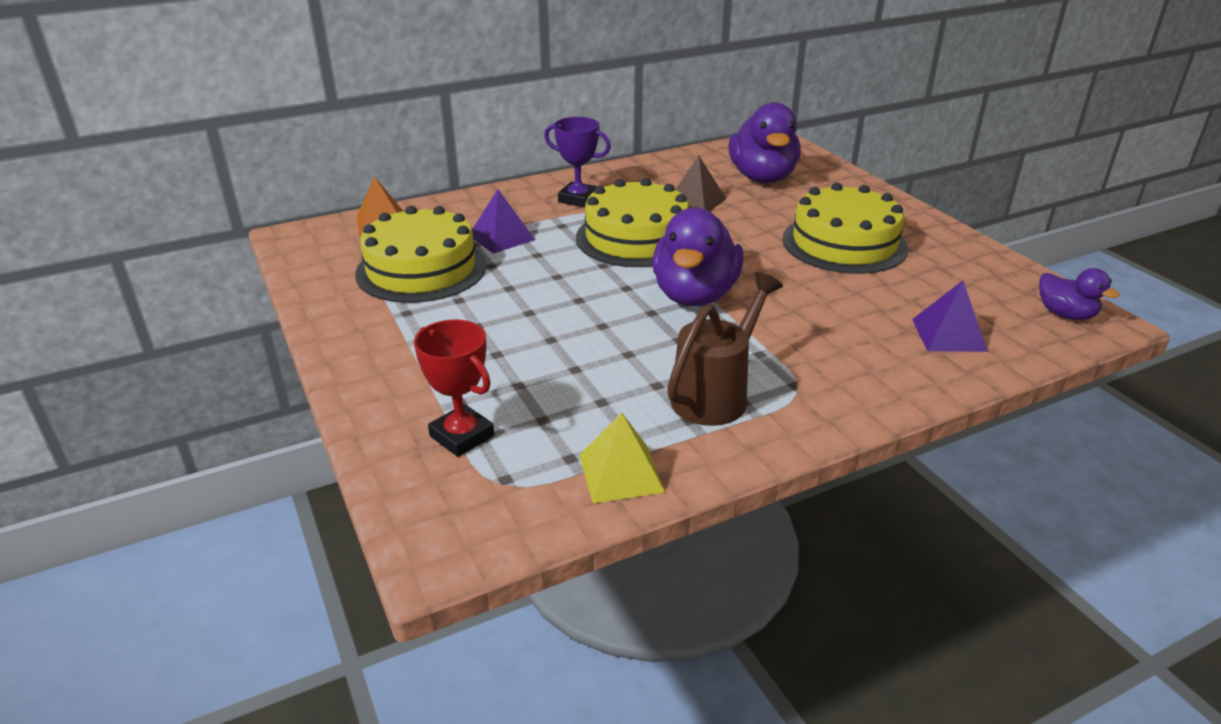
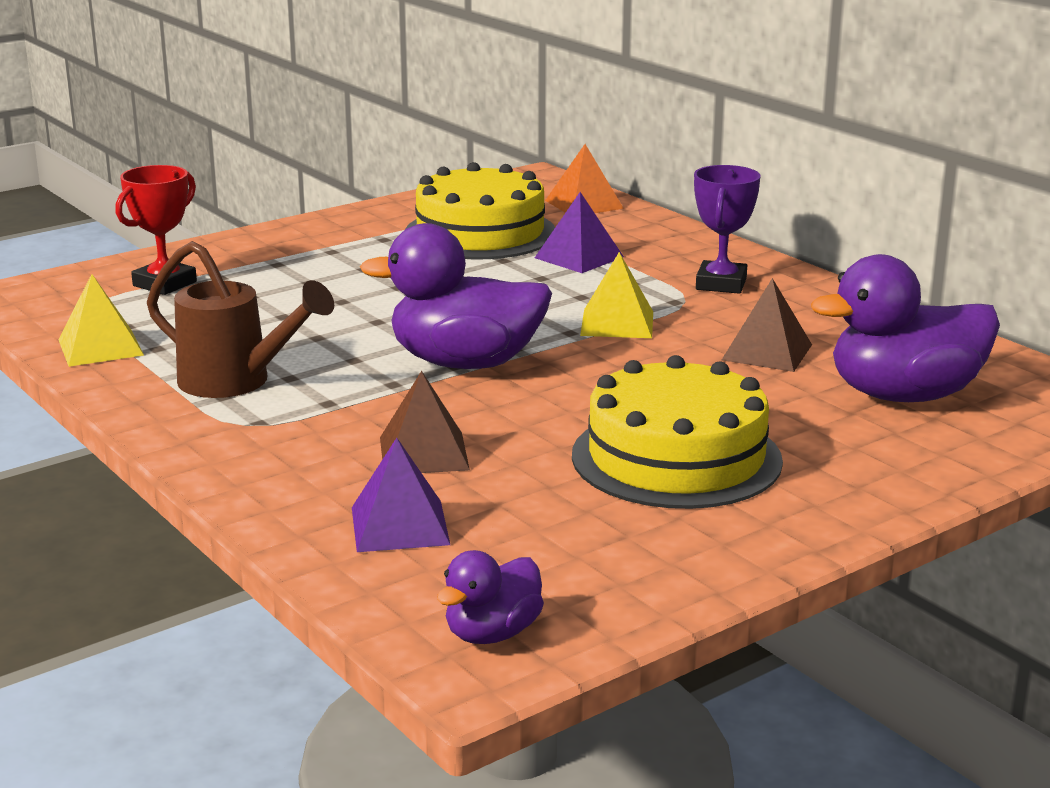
camera: 80 degrees right, 10 degrees down
(636, 238) = (617, 323): yellow cake -> yellow pyramid
(844, 320) = (424, 453): none -> brown pyramid

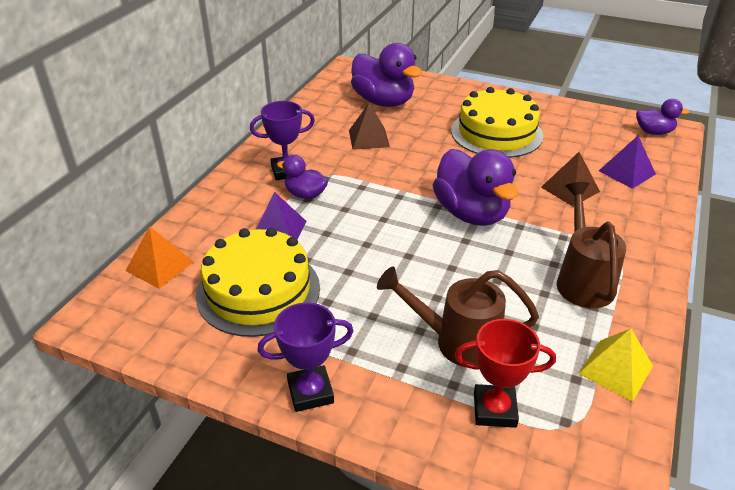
camera: 120 degrees left, 15 degrees up
(265, 292) = (457, 342): none -> brown watering can
(310, 229) = (310, 392): none -> purple trophy
(617, 323) = (373, 186): yellow pyramid -> none
(644, 283) = (305, 194): none -> purple duck

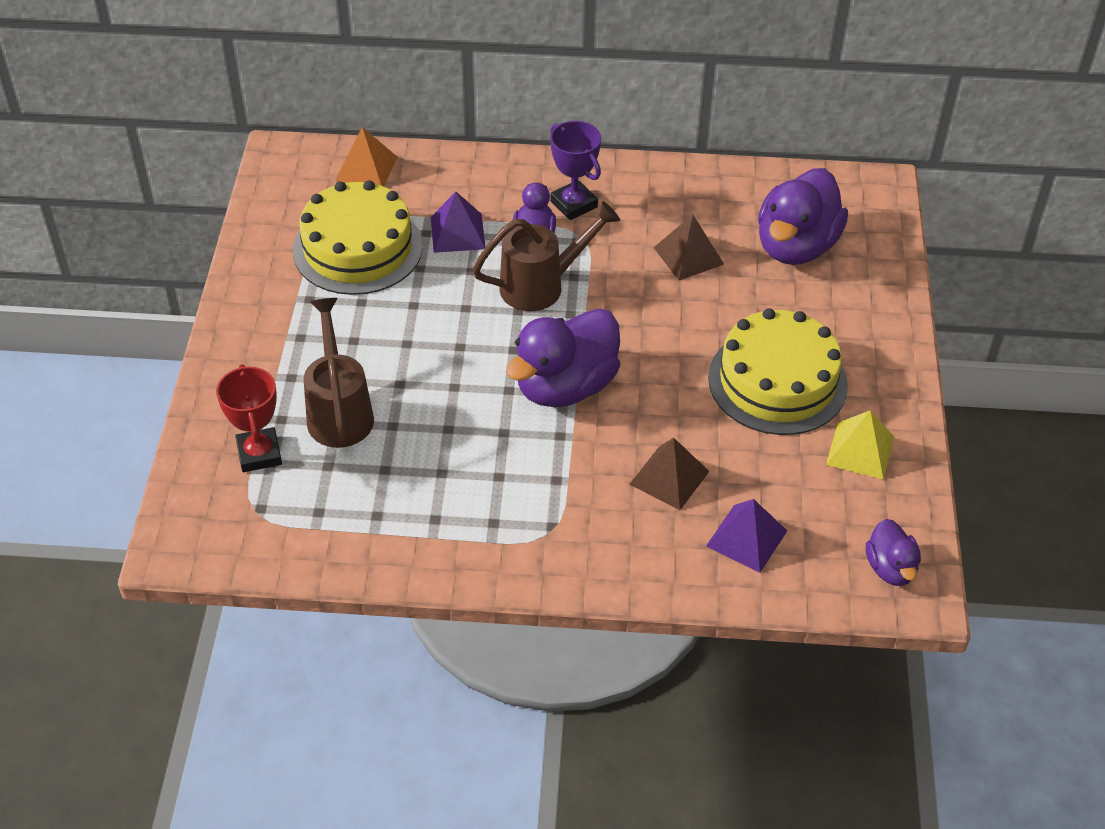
camera: 70 degrees right, 10 degrees up
(310, 392) = (241, 323): purple trophy -> none
(582, 280) = (478, 505): brown watering can -> brown watering can (541, 285)
(615, 369) = (342, 543): yellow pyramid -> yellow pyramid (860, 450)

